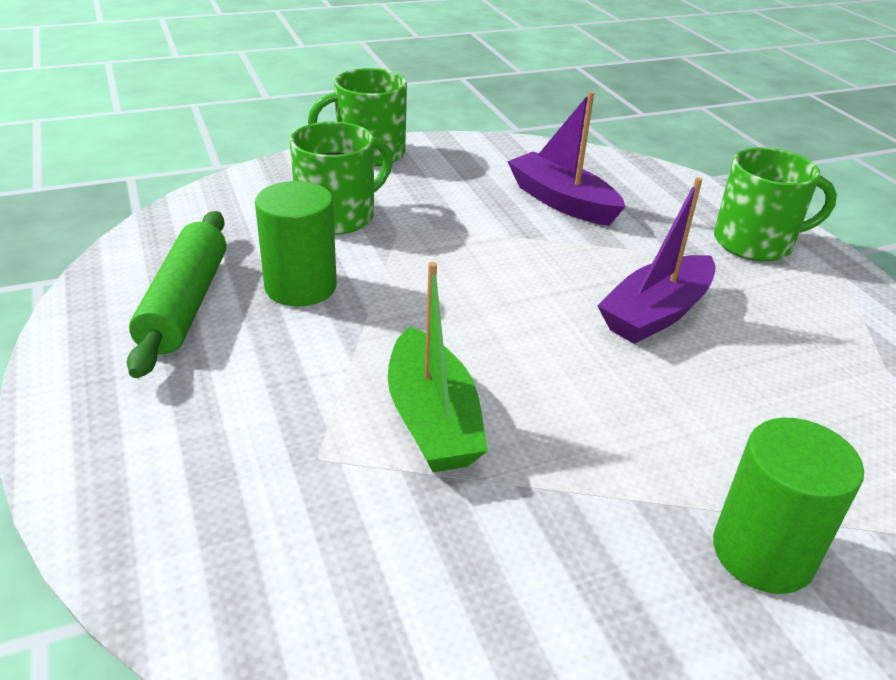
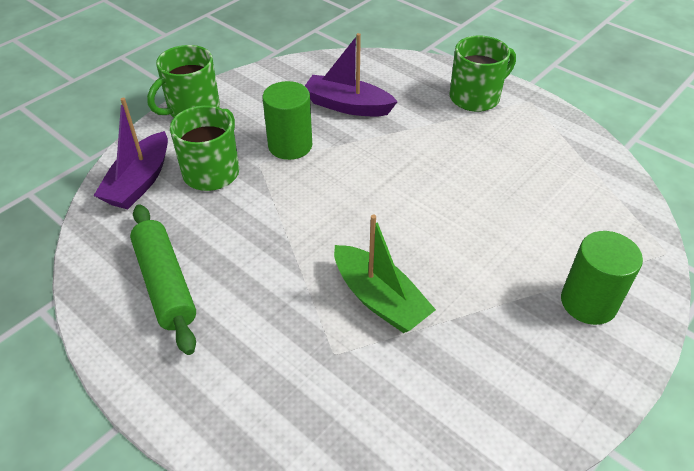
camera: 25 degrees left, 10 degrees up
(300, 287) = (231, 238): green cylinder -> green cylinder (290, 145)
(656, 313) = (453, 172): purple boat -> purple boat (139, 182)

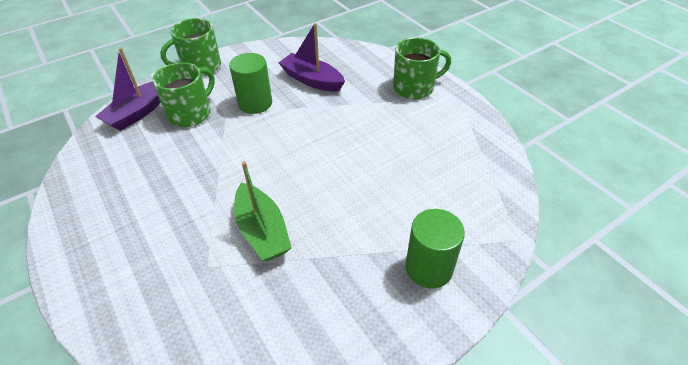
camera: 15 degrees right, 0 degrees up
(165, 284) = (117, 189): green rolling pin -> none

